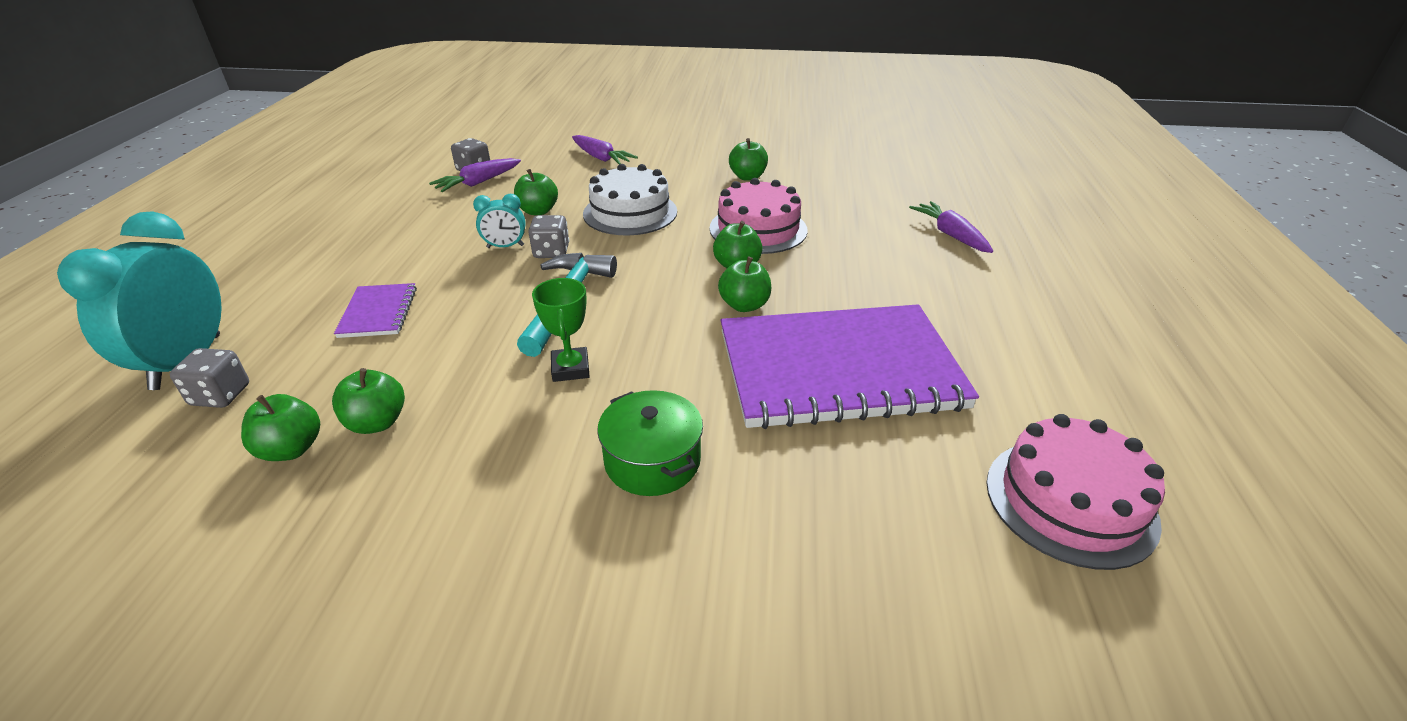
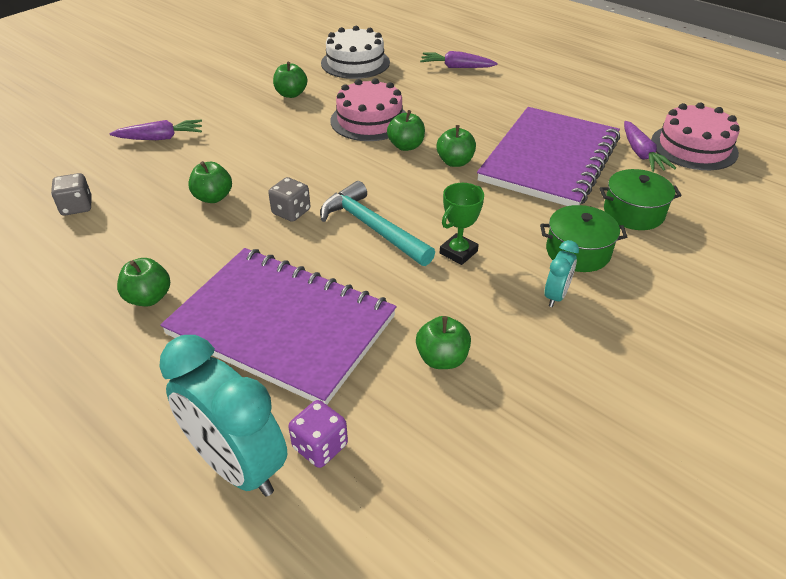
camera: 55 degrees left, 5 degrees up
(220, 395) = (320, 446): grey dice -> purple dice
(291, 449) = (437, 411): green apple -> green apple (149, 298)
(378, 312) = (282, 325): purple notebook -> purple notebook, size x2.36
(478, 183) = (109, 212): purple carrot -> purple carrot (641, 154)
(505, 246) = (253, 231): turquoise clock -> turquoise clock (556, 296)
(570, 369) = (458, 252): green trophy -> green trophy turned 75 degrees counterclockwise
(630, 212) = (276, 158): white cake -> white cake (355, 63)
(798, 486) = (633, 213): none -> green pot

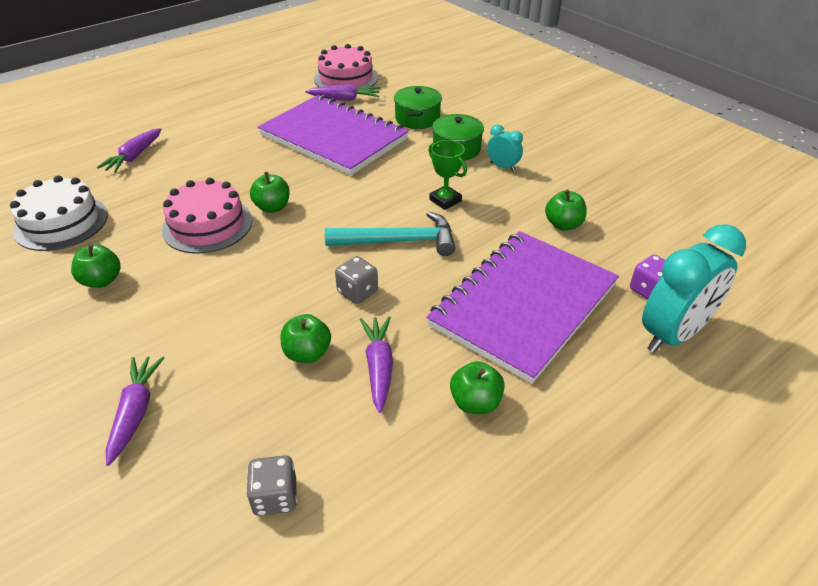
camera: 80 degrees left, 0 degrees up
(196, 237) = (379, 367): none -> purple carrot
(372, 227) = (399, 241): turquoise hammer -> turquoise hammer turned 150 degrees counterclockwise
(455, 162) = (314, 183): green apple -> none

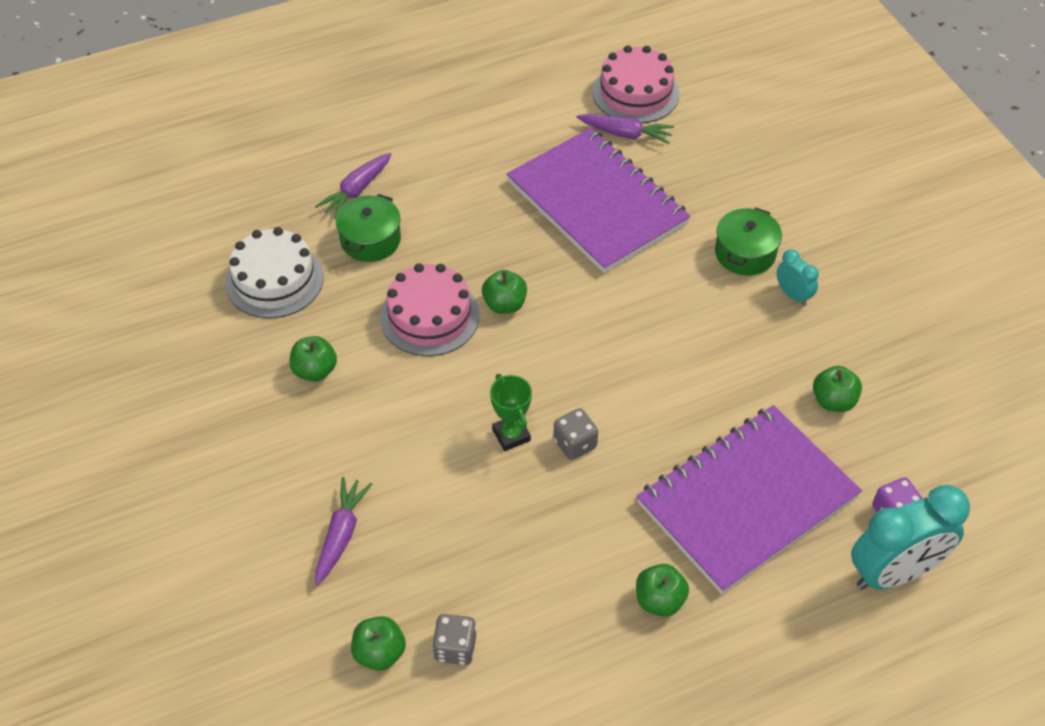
camera: 15 degrees right, 10 degrees up
(307, 353) = (509, 507): green apple -> green apple (379, 653)
(379, 367) = (576, 539): purple carrot -> none
(399, 241) = (636, 385): turquoise hammer -> none
(417, 118) = (711, 189): green pot -> green pot (370, 240)
(445, 200) = (706, 335): green trophy -> green trophy (511, 435)

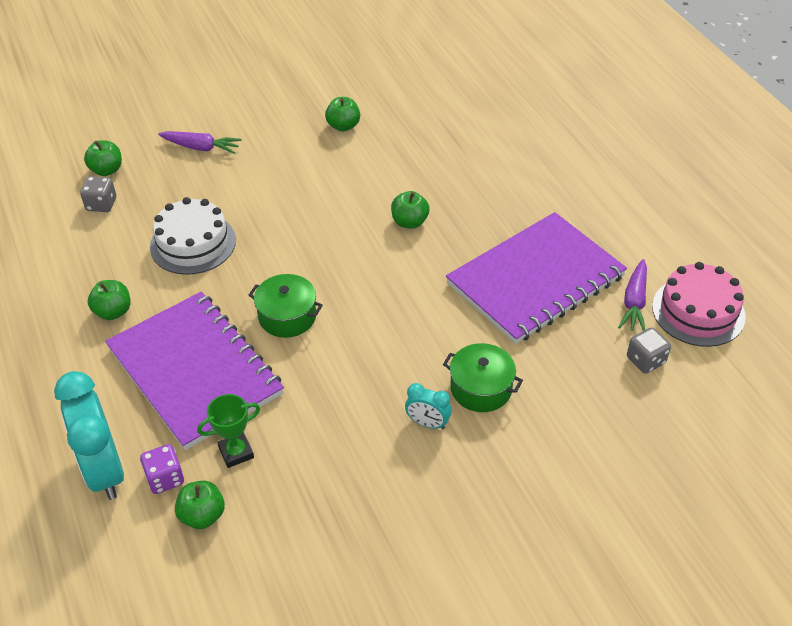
camera: 90 degrees right, 5 degrees down
(274, 280) = (430, 100): white cake -> white cake (193, 243)
(356, 190) = (529, 134): purple carrot -> none
(370, 240) = (475, 145): green pot -> green pot (287, 316)
(429, 316) = (396, 180): pink cake -> none
(511, 435) = (276, 228): green trophy -> green trophy (236, 452)
(575, 444) = (264, 264): grey dice -> grey dice (645, 360)
(793, 295) = (427, 423): turquoise clock -> turquoise clock turned 60 degrees clockwise
(833, 401) = (295, 444): green apple -> green apple (202, 515)

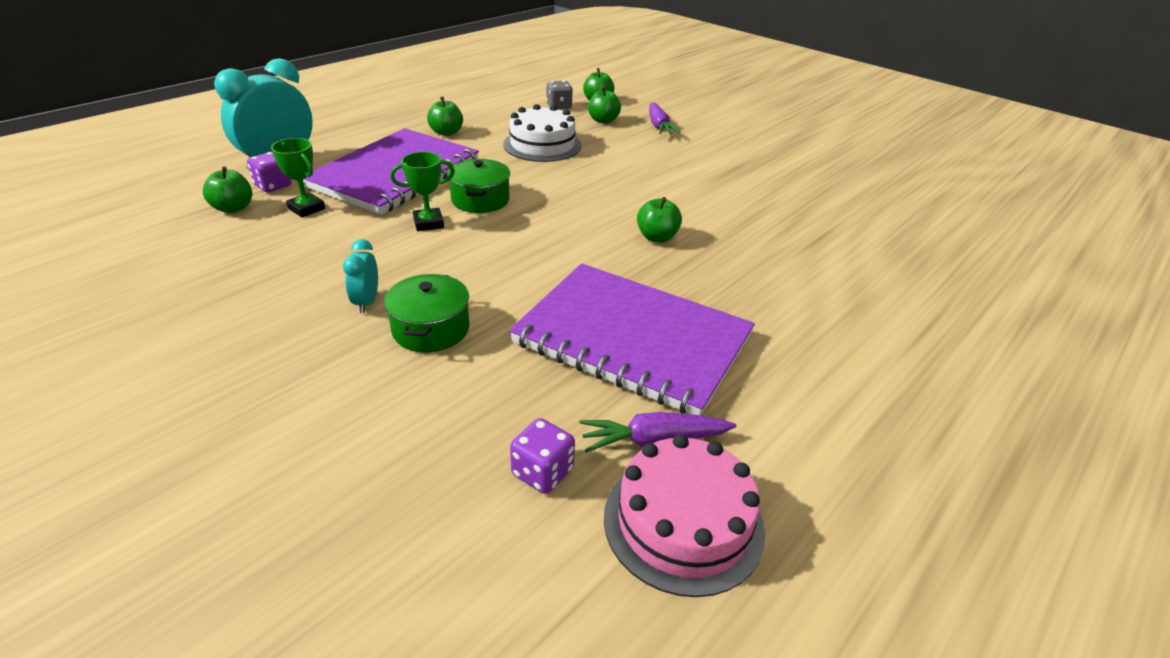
camera: 65 degrees right, 10 degrees down
(314, 362) = (428, 223): none -> green trophy
(343, 126) = (759, 177): green apple -> green apple (603, 120)
(645, 360) = (542, 472): grey dice -> purple dice

